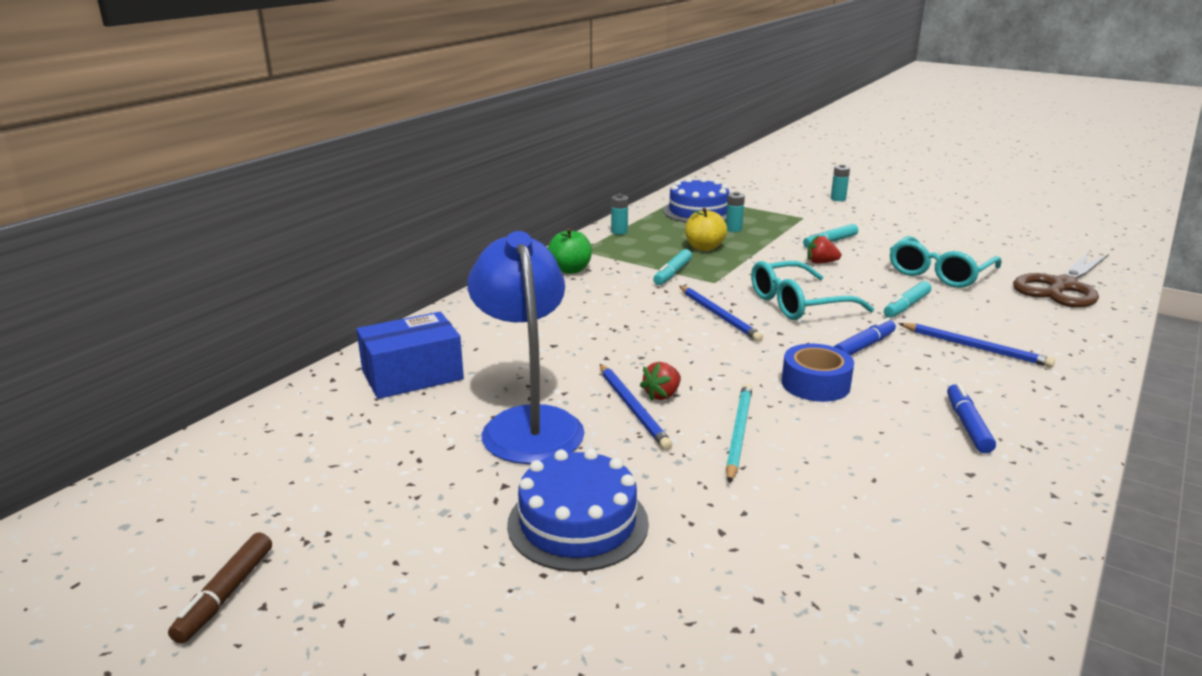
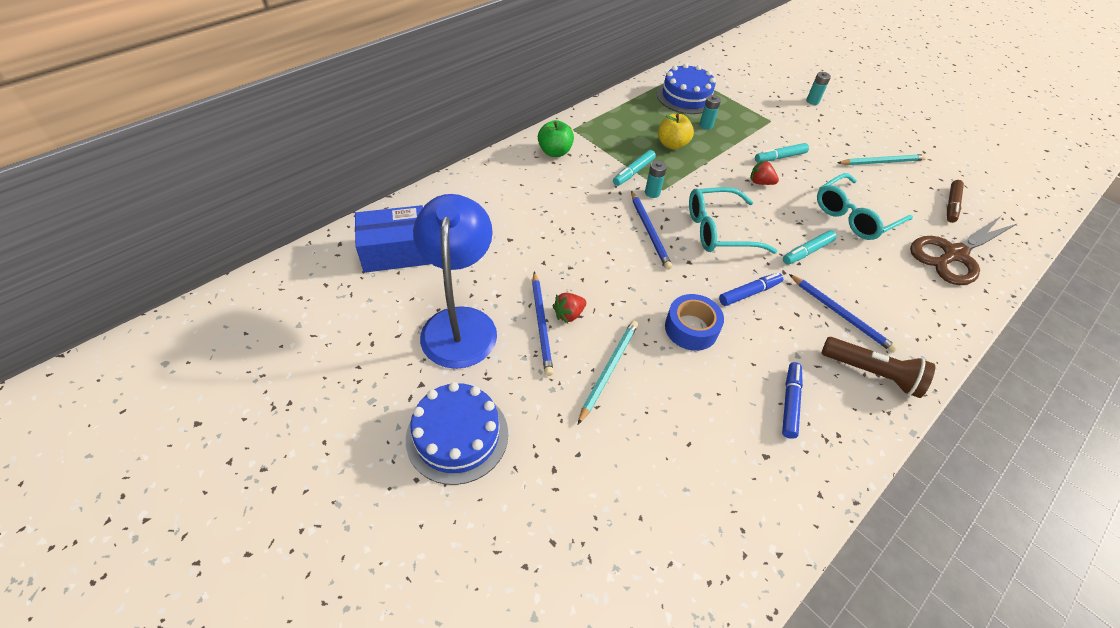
camera: 10 degrees right, 25 degrees up
(225, 595) = (209, 445): brown marker -> brown marker (951, 205)
(619, 232) = (611, 111): turquoise battery -> turquoise battery (652, 193)
(940, 232) = (882, 162): none -> turquoise pencil
(1041, 387) = (872, 373): none -> brown flashlight

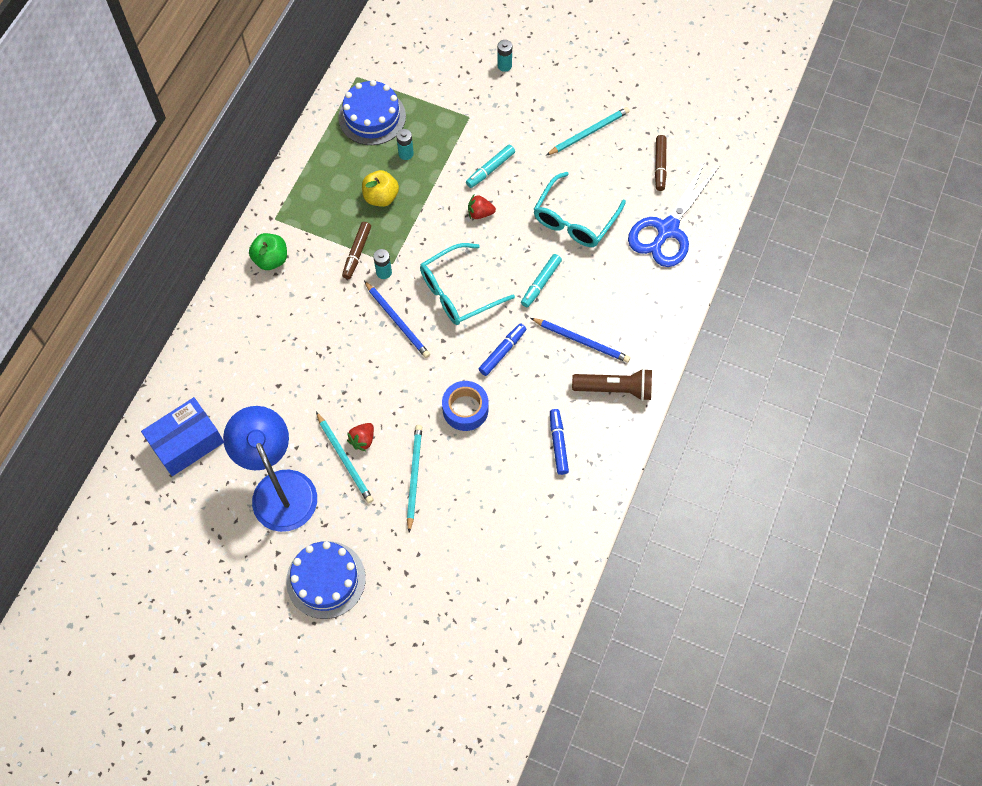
camera: 20 degrees left, 15 degrees up
(541, 324) = (345, 459): blue pencil -> turquoise pencil
(633, 172) = (357, 253): turquoise marker -> brown marker
(954, 254) = (667, 230): brown scissors -> blue scissors

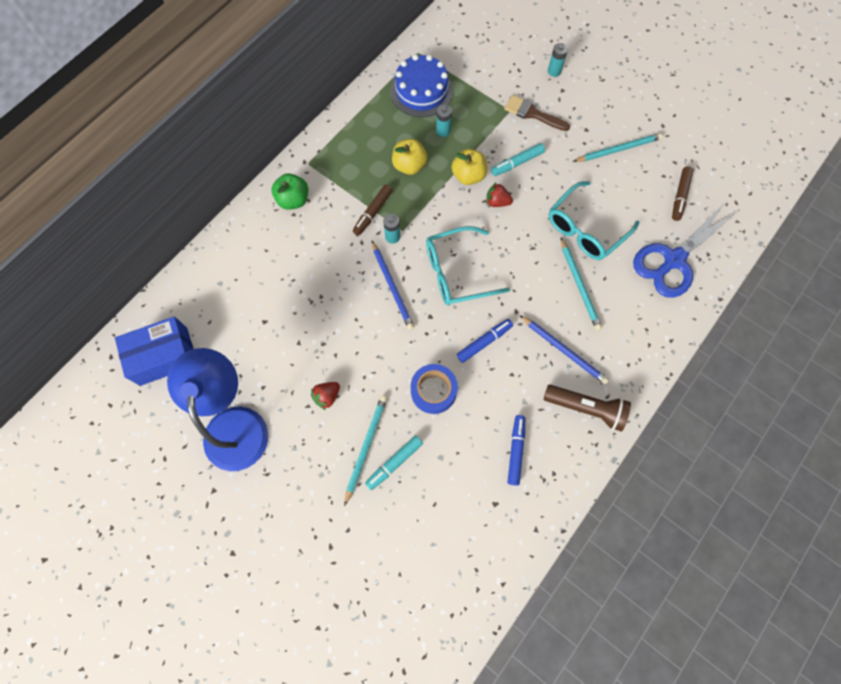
camera: 15 degrees right, 5 degrees up
(326, 579) = (251, 532): blue cake -> none
(345, 459) = (304, 411): turquoise pencil -> turquoise pencil (579, 286)
(444, 194) = (468, 176): none -> yellow apple
(493, 115) = (532, 113): none -> brown brush
(540, 283) = (538, 283): turquoise marker -> turquoise marker (394, 463)

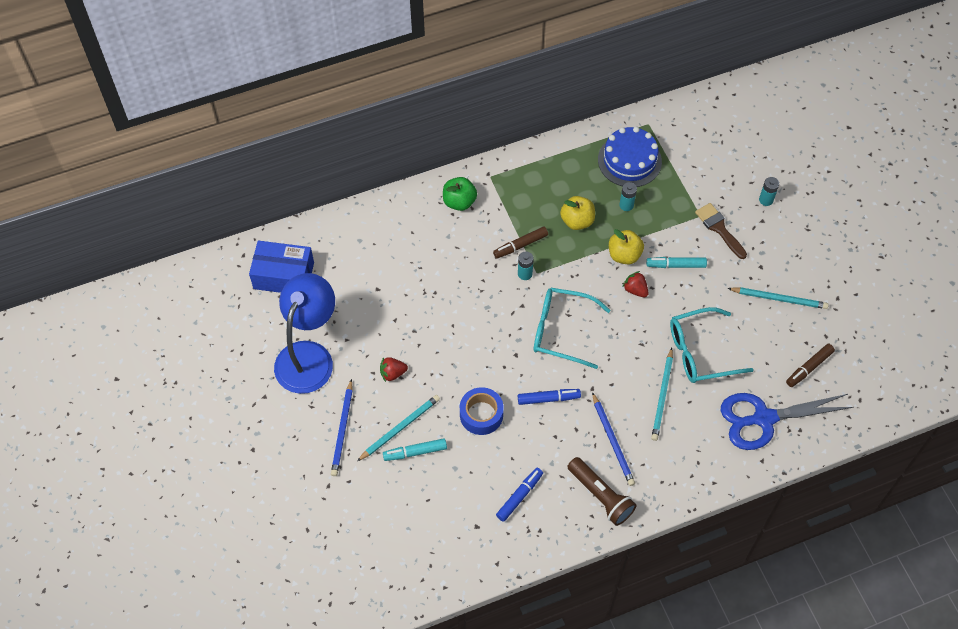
camera: 30 degrees right, 10 degrees down
(392, 287) = (499, 315): blue pencil -> blue pencil (342, 430)

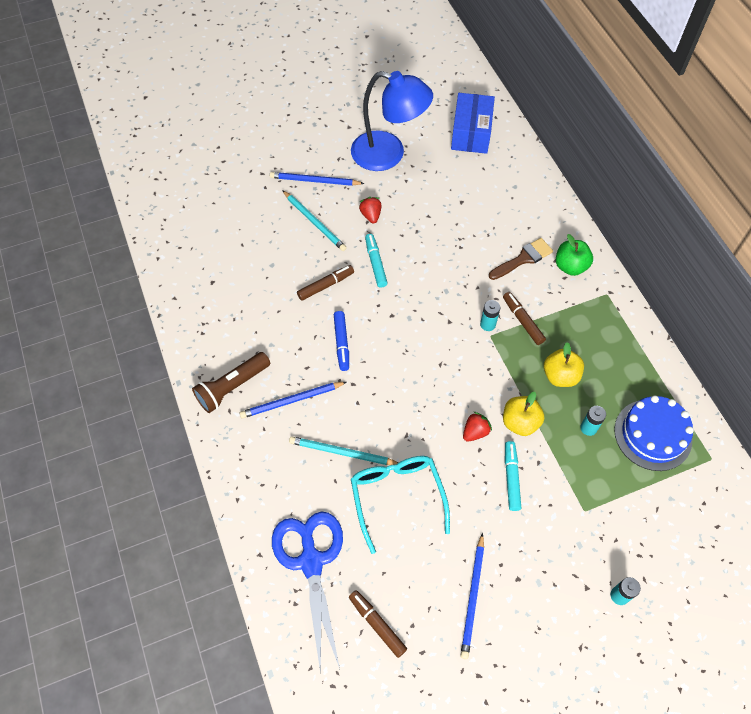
camera: 90 degrees right, 0 degrees up
(415, 452) = (290, 234): turquoise marker -> turquoise marker (375, 263)
(481, 414) = (326, 285): blue tape -> brown marker
(519, 496) = (238, 316): blue marker -> none
(561, 331) = (420, 357): turquoise glasses -> none
(719, 228) = (568, 532): brown brush -> brown brush (523, 259)
(779, 299) = (473, 597): turquoise pencil -> blue pencil

